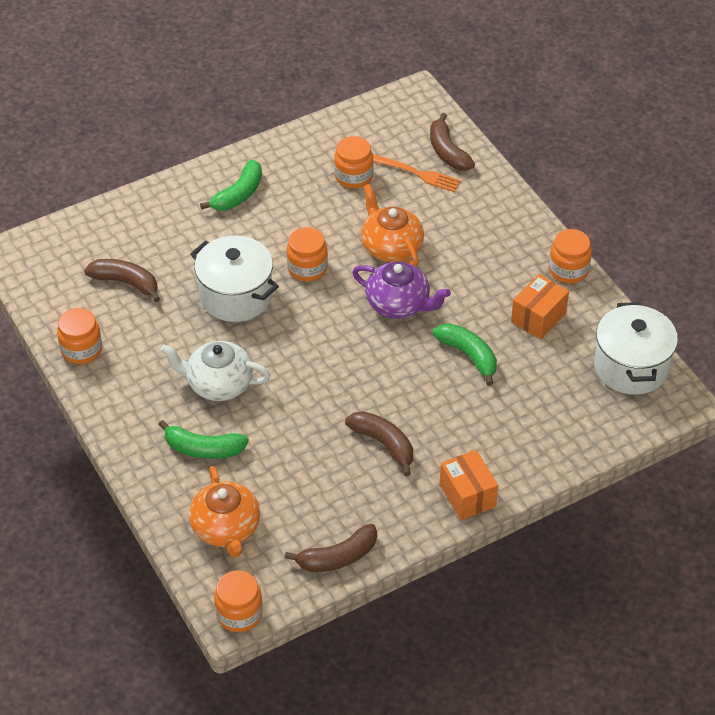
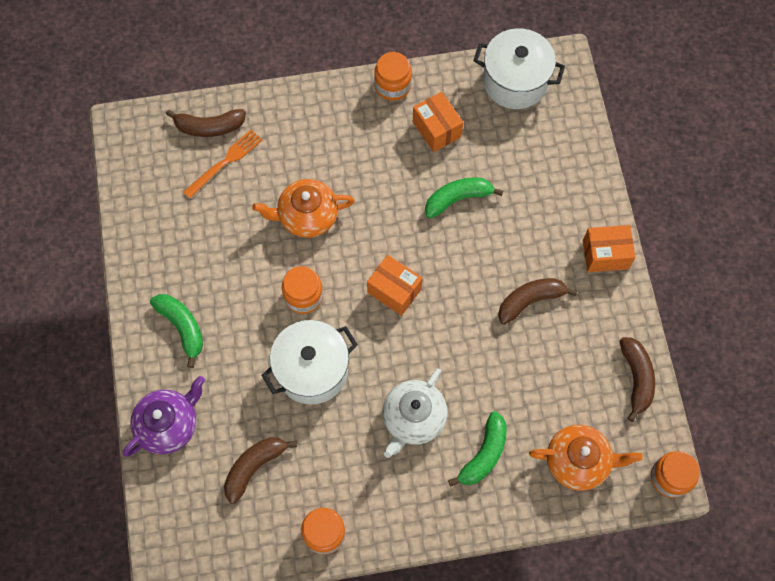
camera: 70 degrees left, 20 degrees up
(344, 333) = (394, 291): none -> orange box
(353, 176) = (204, 217): orange jar -> none
(399, 304) = (378, 233): purple teapot -> purple teapot (169, 424)

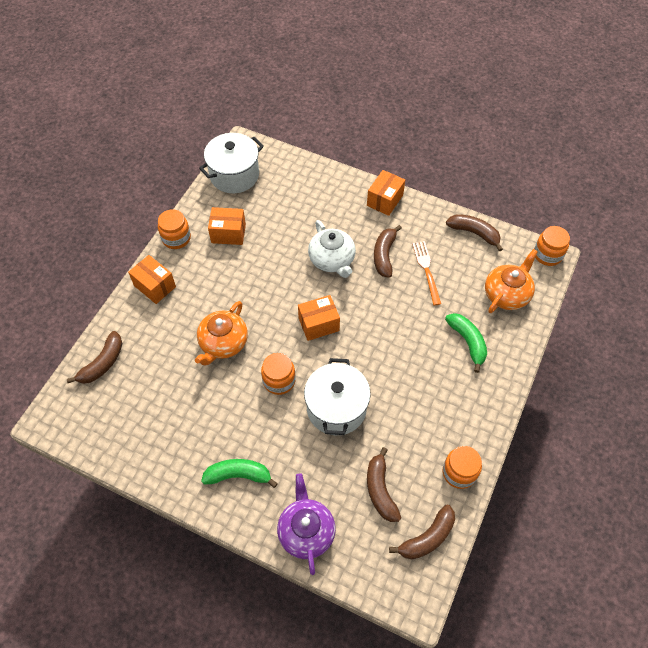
camera: 55 degrees left, 10 degrees down
(226, 161) = (138, 369): orange fork -> orange fork (426, 269)
(235, 541) = (427, 538): none -> brown banana
(323, 108) = (155, 286): none -> orange box
(413, 418) = (415, 367): white teapot -> white teapot (332, 260)
(458, 199) = (285, 251): green banana -> none

